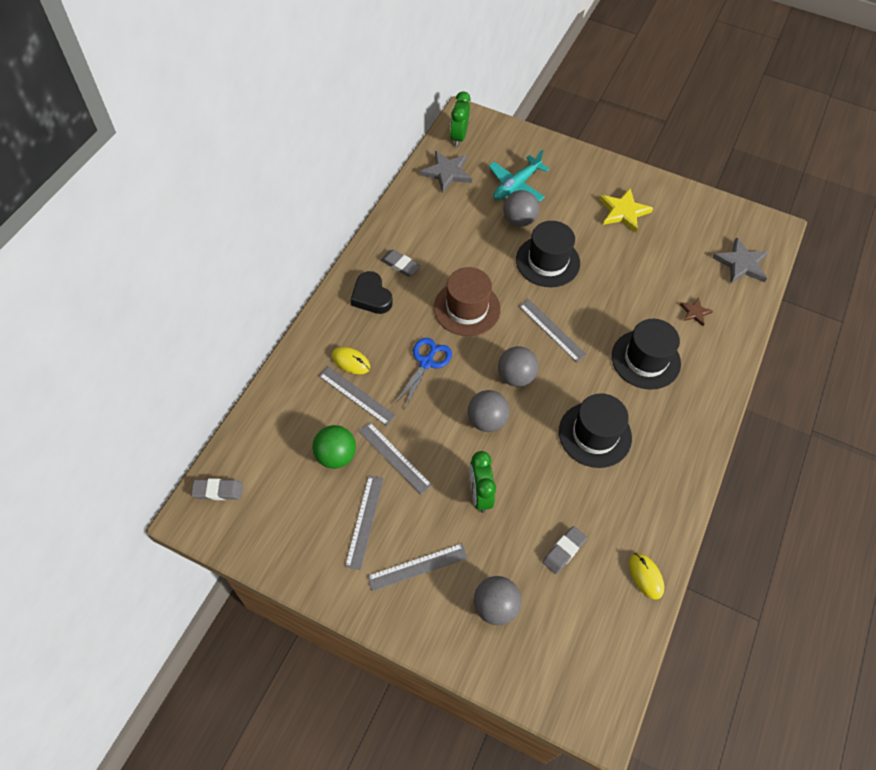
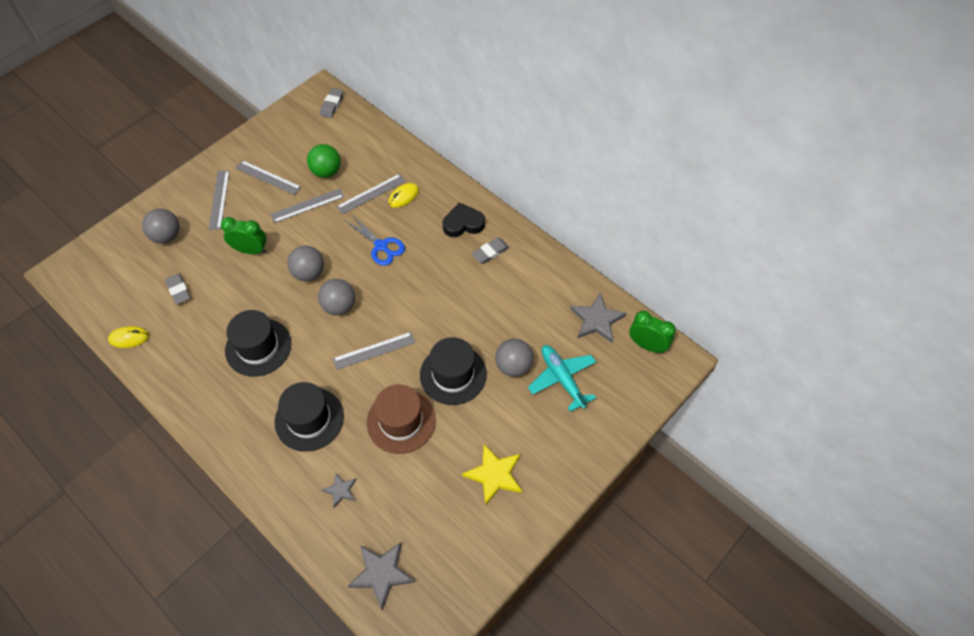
camera: 110 degrees right, 0 degrees up
(467, 308) = (424, 290): brown hat -> brown hat (401, 421)
(695, 312) = (340, 490): brown star -> grey star

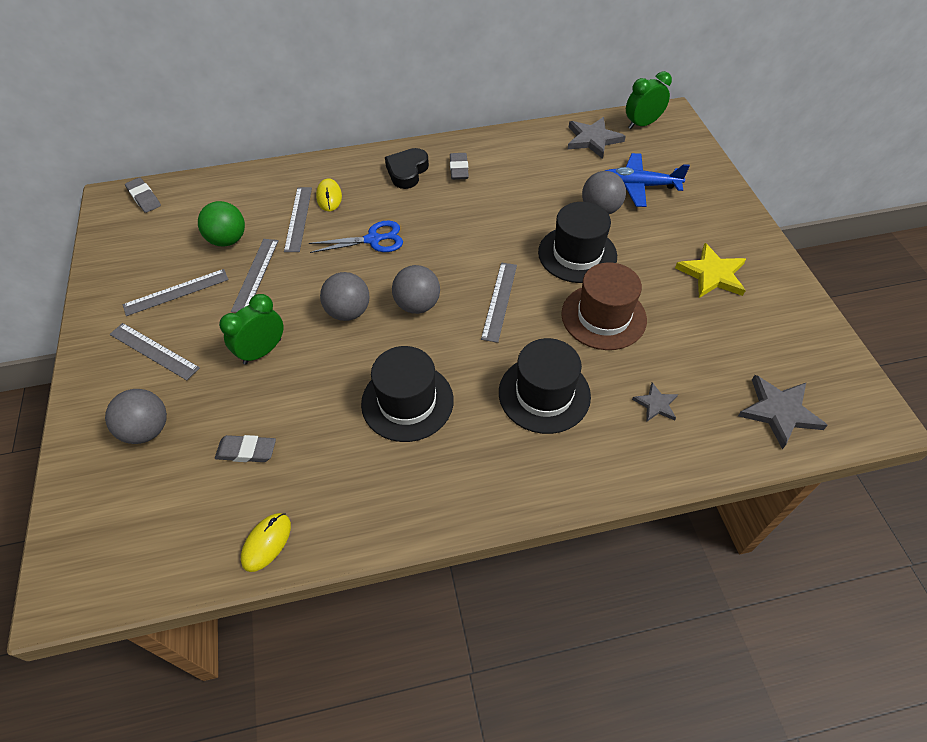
camera: 55 degrees left, 5 degrees down
(562, 379) = (638, 186): turquoise plane -> blue plane

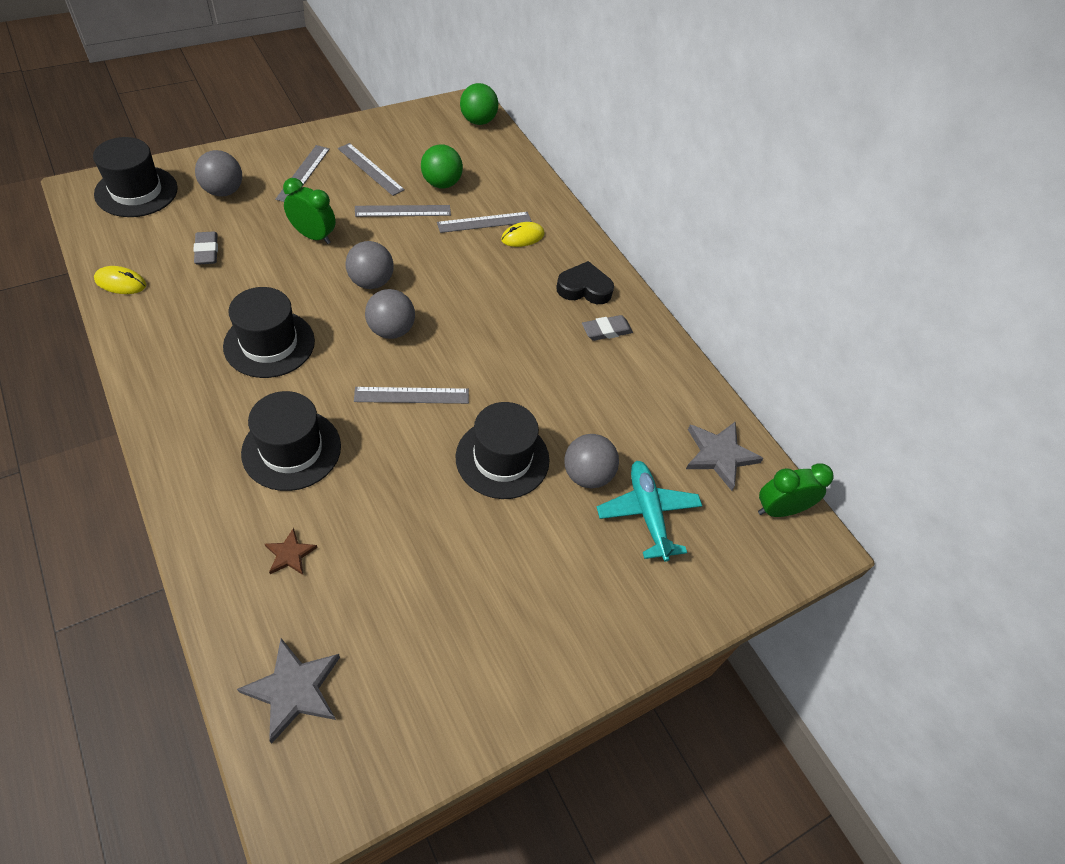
camera: 65 degrees right, 0 degrees up
(101, 525) = (136, 191): none -> black hat
(144, 198) = (478, 121): grey eraser -> green ball
(373, 240) = (472, 281): blue scissors -> none
(603, 316) = (409, 493): brown hat -> none
(638, 186) = (647, 513): blue plane -> turquoise plane
(642, 124) = (779, 510): green clock -> green clock turned 60 degrees counterclockwise
(656, 404) = (290, 554): grey star -> brown star
(712, 274) = (508, 608): yellow star -> none

